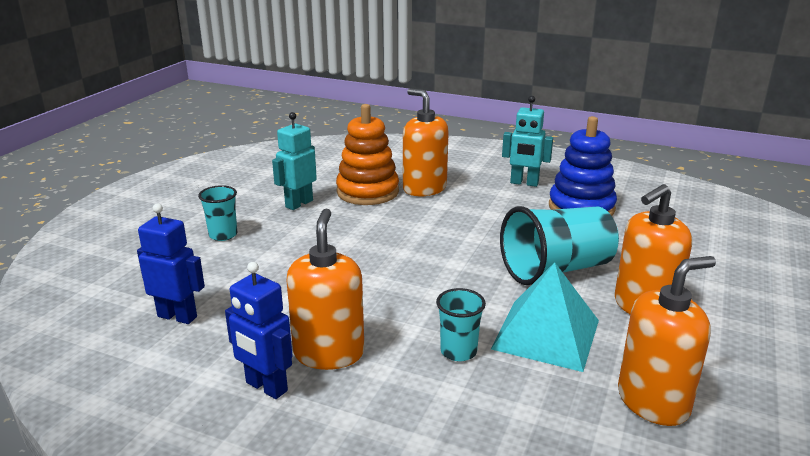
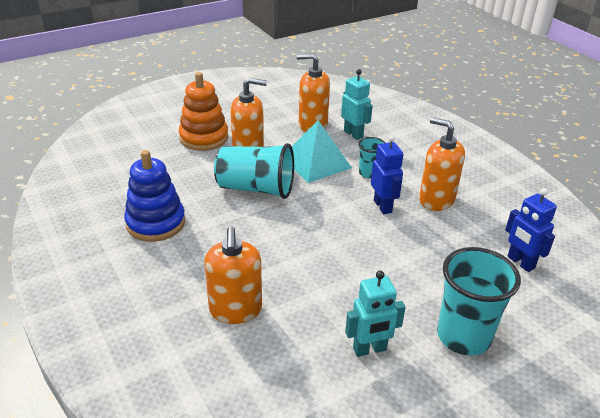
camera: 145 degrees left, 10 degrees up
(223, 235) = (463, 336): turquoise cup -> turquoise cup, size x1.92
(266, 387) = (479, 197): blue robot -> blue robot (383, 206)
(329, 353) = (436, 200): orange soap dispenser -> orange soap dispenser turned 90 degrees clockwise
(367, 192) = (290, 333): orange stacking toy -> orange stacking toy (204, 138)
(524, 183) = (146, 270): turquoise robot -> turquoise robot (353, 134)

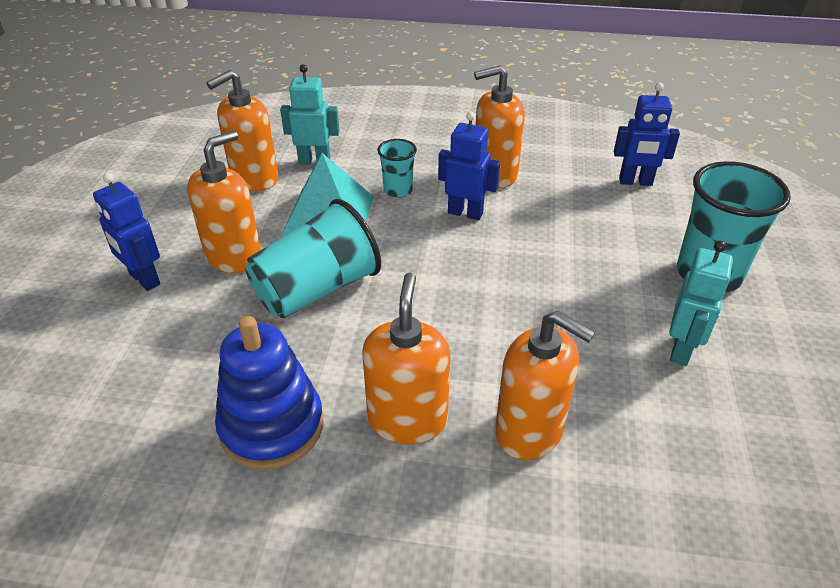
camera: 50 degrees left, 5 degrees up
(200, 262) = (407, 419): none -> orange soap dispenser
(204, 138) = (144, 279): orange stacking toy -> blue robot

